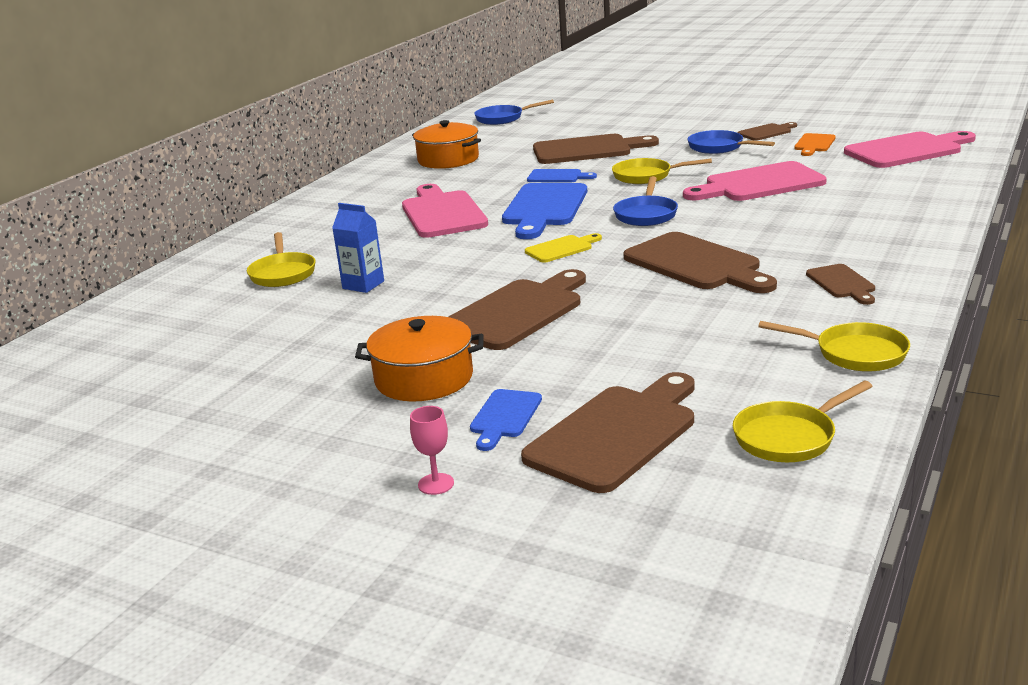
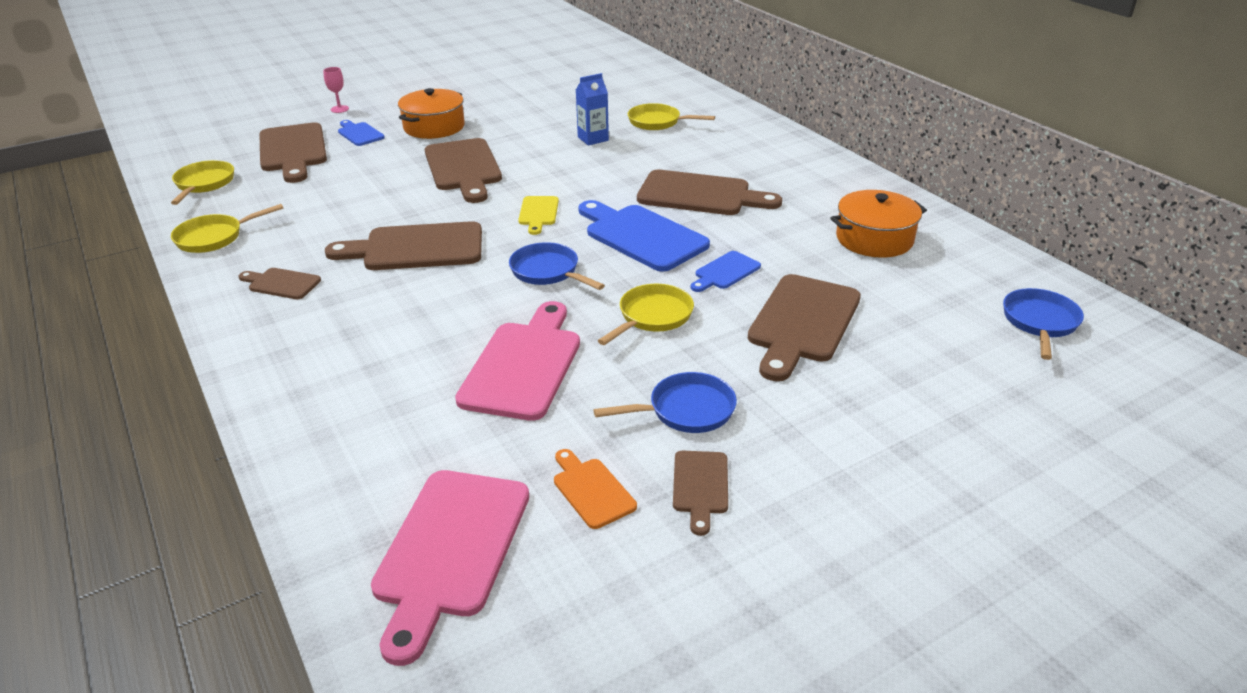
camera: 120 degrees right, 10 degrees up
(442, 213) = (700, 195): pink cutting board -> brown cutting board

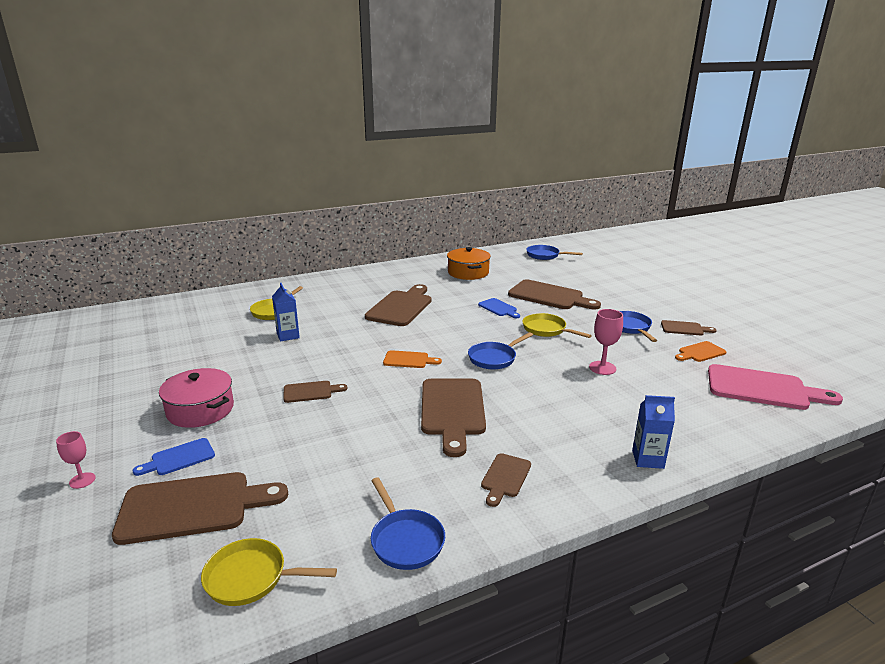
camera: 85 degrees left, 10 degrees down
(214, 237) = (405, 540): yellow pan -> blue pan
(282, 384) = (647, 459): none -> blue carton
(434, 127) = (200, 410): orange pot -> pink pot
(463, 168) = (310, 392): brown cutting board -> brown cutting board, size x0.51
(523, 365) = (602, 368): pink cutting board -> pink goblet
(538, 213) = (408, 360): yellow cutting board -> orange cutting board
(641, 236) = (452, 327): blue cutting board -> none

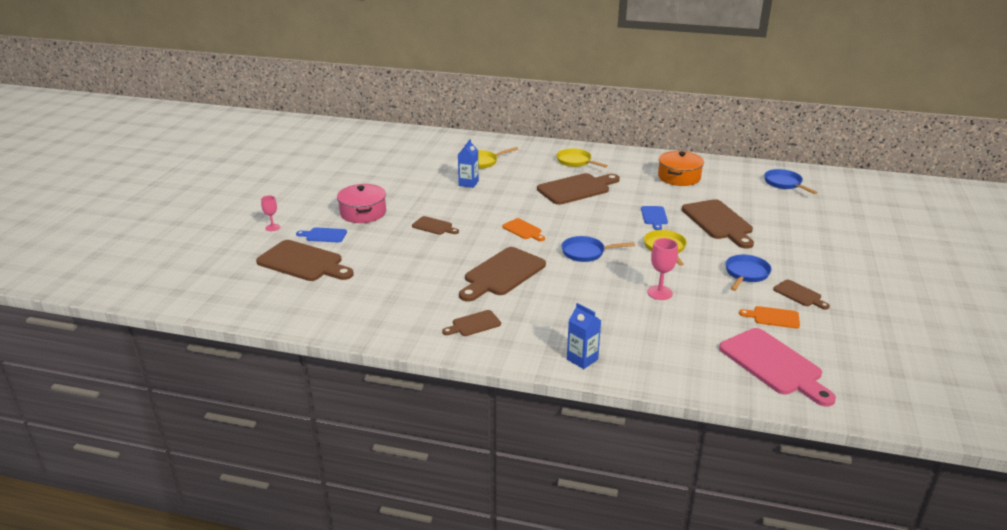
camera: 40 degrees right, 5 degrees up
(251, 578) = (291, 306): yellow pan -> yellow pan (576, 162)
(405, 540) = (376, 326): blue pan -> none

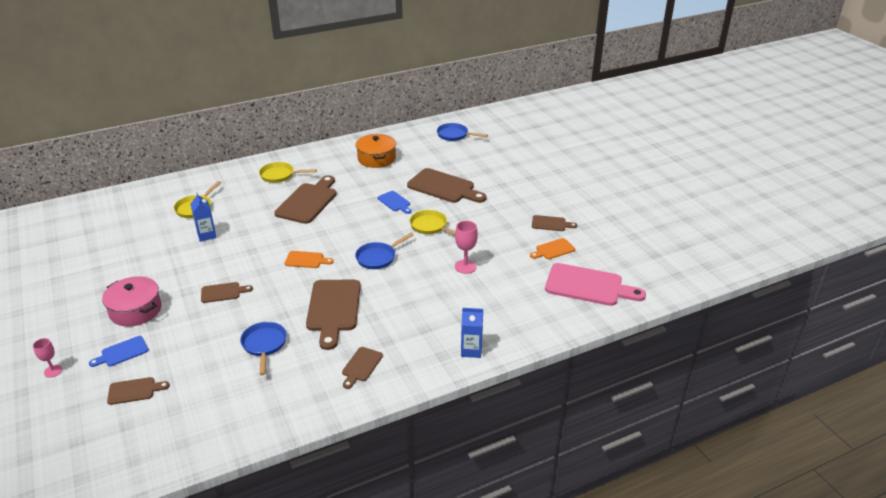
camera: 40 degrees left, 5 degrees up
(303, 262) = (134, 390): brown cutting board -> brown cutting board, size x0.51
(746, 274) = (504, 223): blue pan -> blue pan (264, 345)

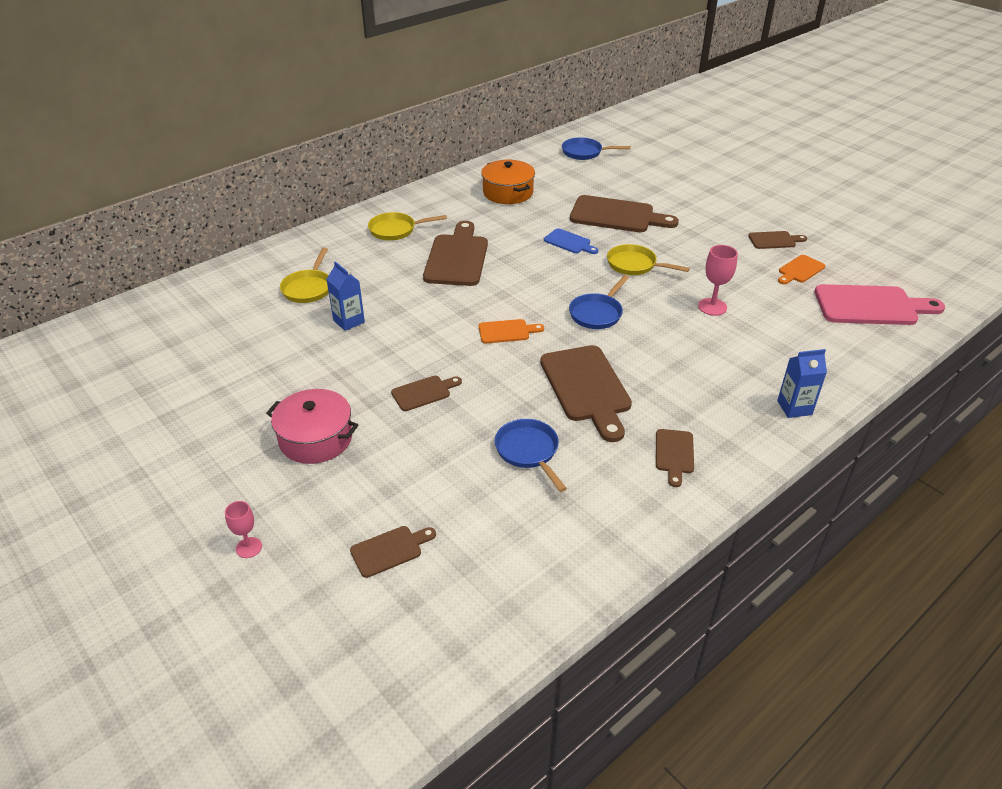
camera: 15 degrees left, 5 degrees up
(122, 352) = (335, 500): blue cutting board -> none

